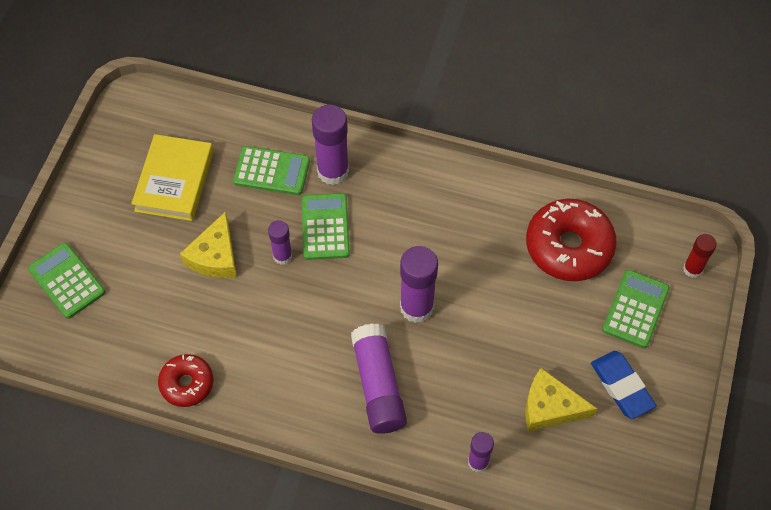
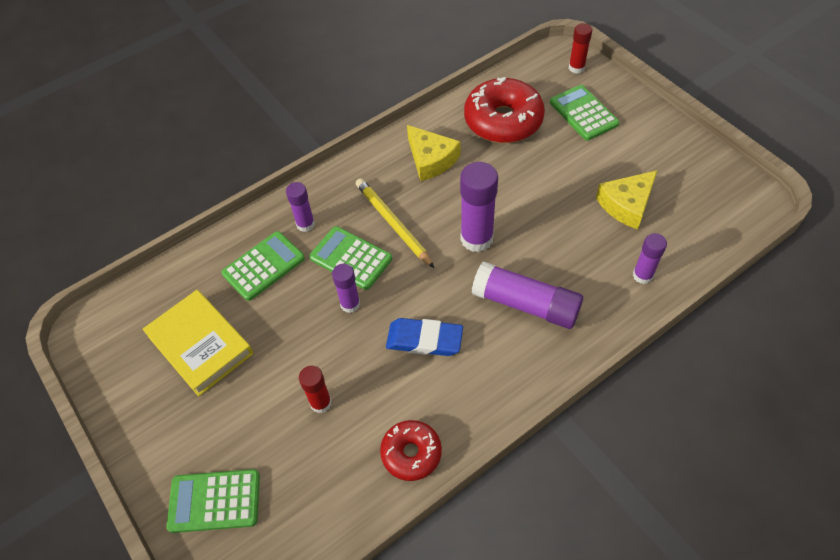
camera: 50 degrees left, 5 degrees down
(185, 295) = (321, 403): none -> red glue stick
(215, 256) = (304, 356): yellow cheese -> yellow cheese (431, 159)
(333, 171) = (305, 224): purple glue stick -> purple glue stick, size x0.58
(383, 234) = (393, 223): none -> yellow pencil
(621, 386) = (639, 155): blue eraser -> blue eraser (424, 340)

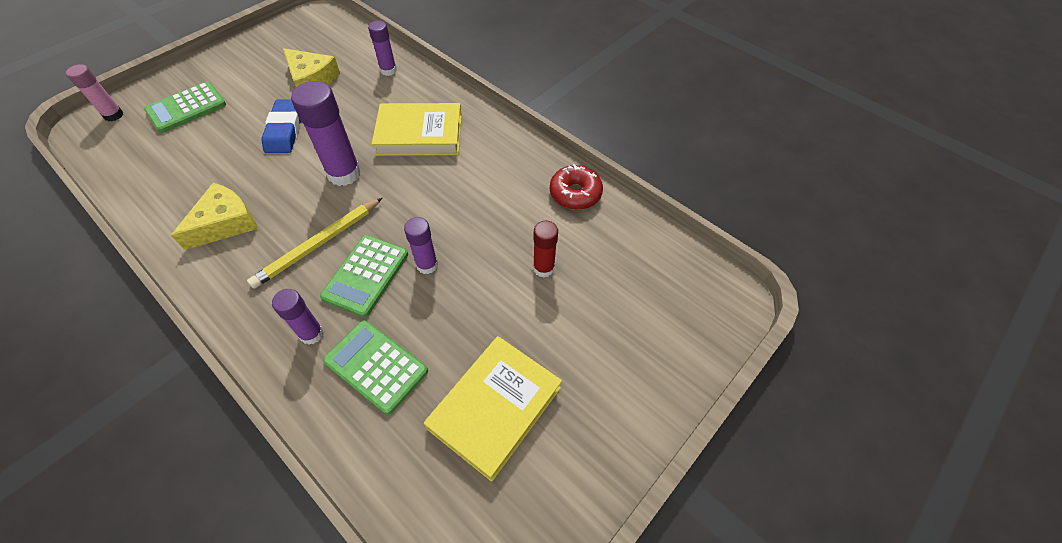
camera: 105 degrees left, 0 degrees up
(214, 501) = (665, 335): green calculator -> none
(424, 340) = (463, 199): blue eraser -> blue eraser (285, 130)
(503, 120) = (179, 167): red donut -> none
(526, 304) = (419, 134): purple glue stick -> yellow book
(576, 68) = (113, 115): red glue stick -> pink glue stick

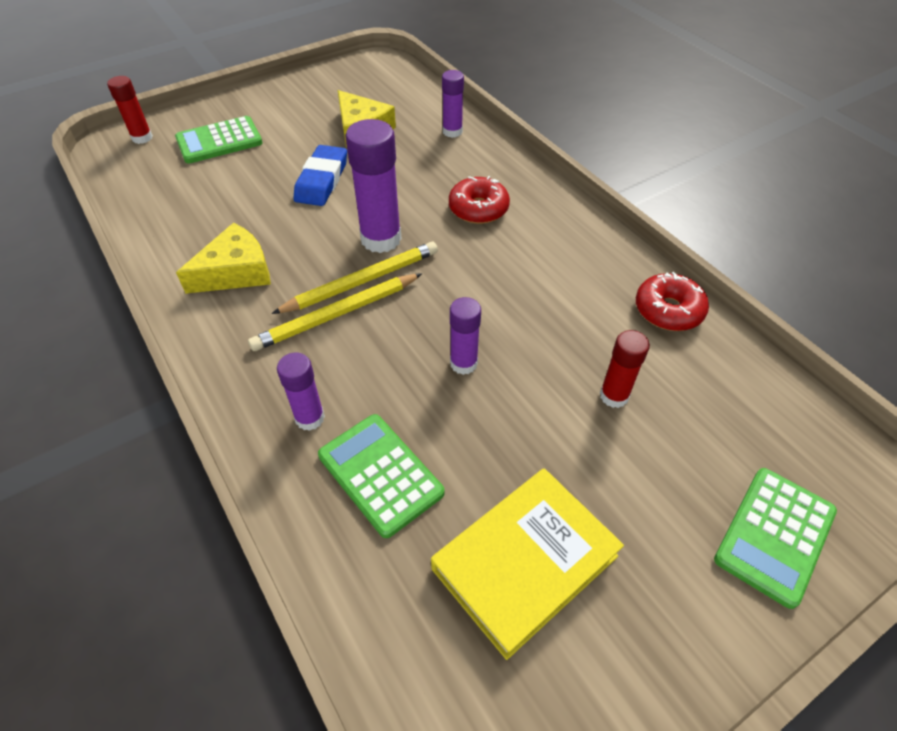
camera: 15 degrees right, 5 degrees down
(113, 115) = (142, 138): pink glue stick -> red glue stick
(334, 212) = (362, 281): none -> yellow pencil
(366, 275) = (386, 362): green calculator -> green calculator (775, 535)
(419, 134) = (478, 209): yellow book -> red donut

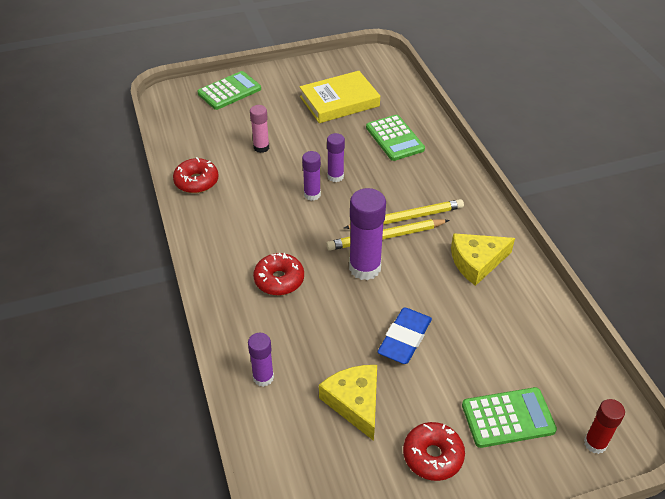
camera: 165 degrees left, 5 degrees down
(288, 110) = (432, 456): none -> red donut
(310, 418) = (428, 166): purple glue stick -> purple glue stick (312, 194)
(614, 396) = (261, 147): red glue stick -> pink glue stick

